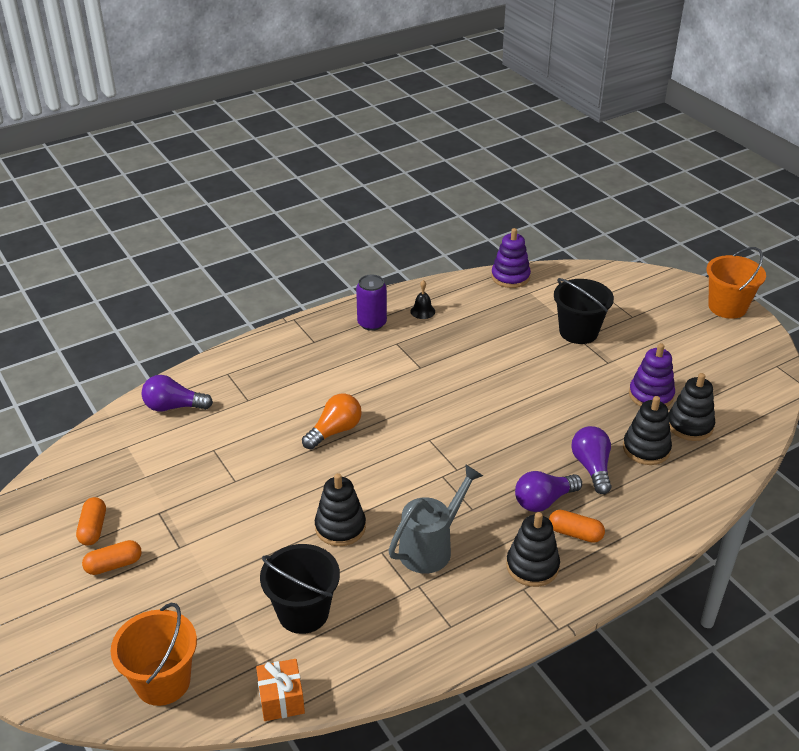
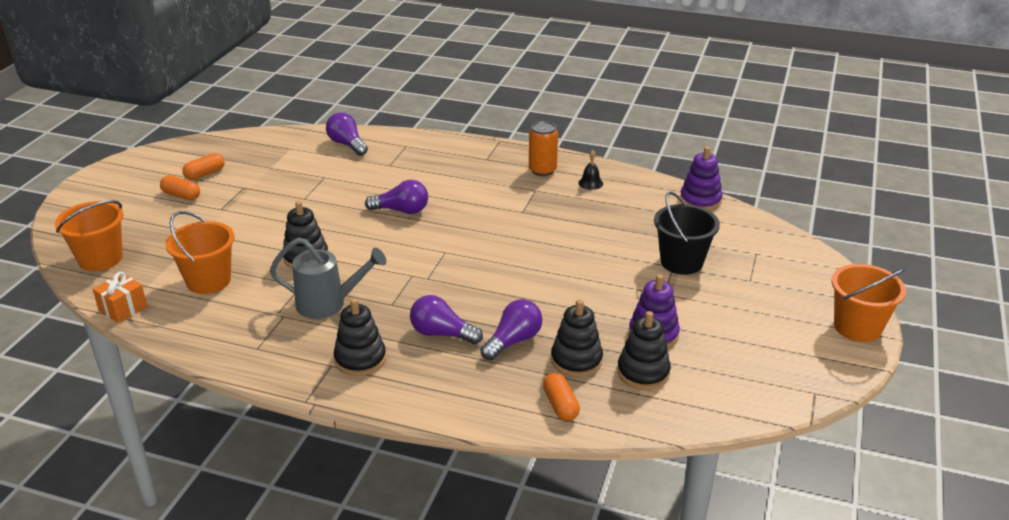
camera: 50 degrees right, 5 degrees down
(303, 612) = (208, 281): black bucket -> orange bucket
(334, 431) = (401, 210): orange light bulb -> purple light bulb
(372, 323) = (542, 170): purple can -> orange can
(575, 533) = (422, 365): orange capsule -> orange capsule (560, 405)

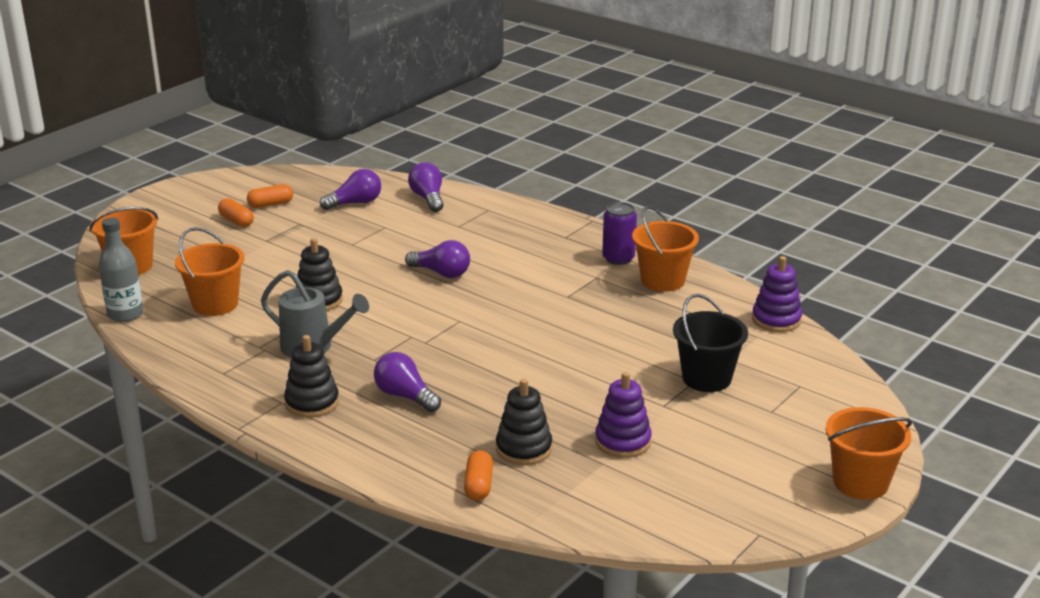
camera: 20 degrees right, 5 degrees down
(123, 308) = (125, 314): orange gift -> grey bottle
(513, 341) = (472, 417): purple light bulb -> purple light bulb (355, 203)
(542, 170) = (618, 258): orange can -> purple can
(590, 183) = (662, 280): black bell -> orange bucket
(643, 372) = (585, 475): black stacking toy -> none

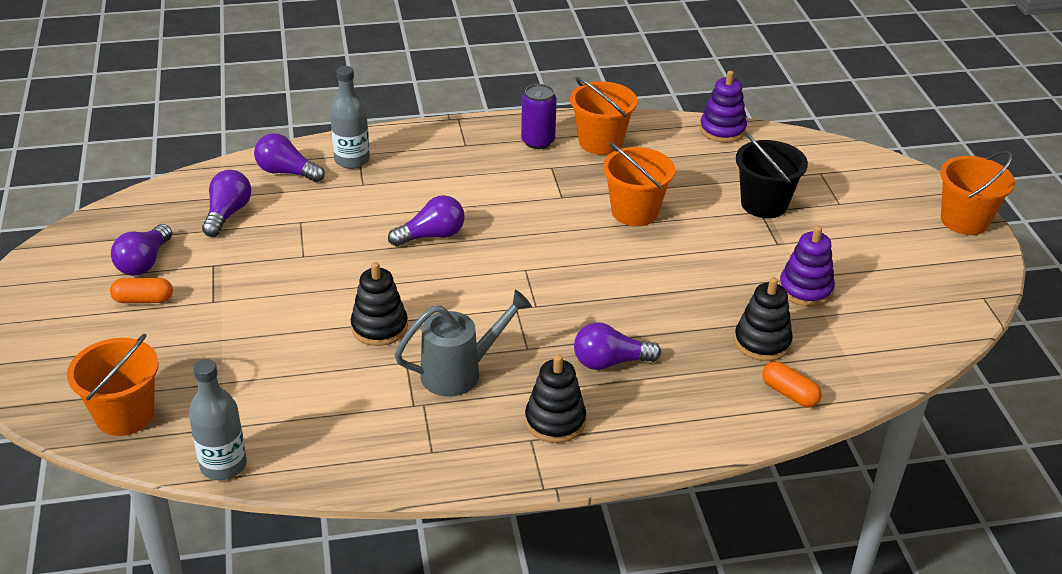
camera: 50 degrees left, 10 degrees up
(215, 304) = (293, 394): orange bucket -> orange bucket (634, 212)
(270, 204) = (144, 262): orange capsule -> purple light bulb
(478, 211) = (352, 160): none -> grey bottle

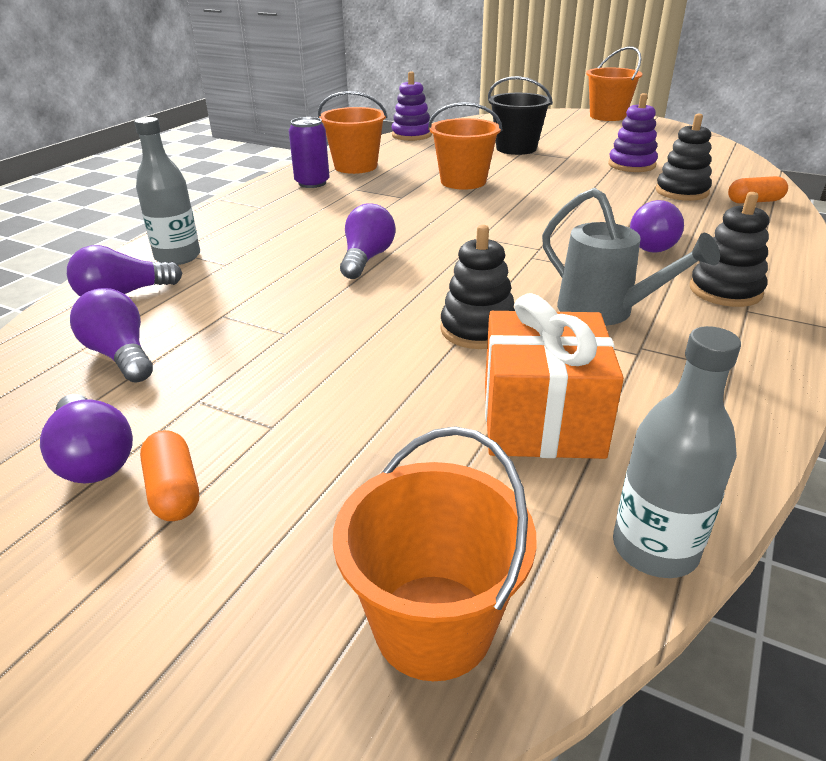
camera: 50 degrees left, 5 degrees down
(143, 300) = (174, 491): orange capsule -> orange capsule turned 60 degrees counterclockwise
(300, 391) = (541, 420): none -> orange gift
(459, 372) = (605, 311): grey watering can -> grey watering can turned 120 degrees clockwise

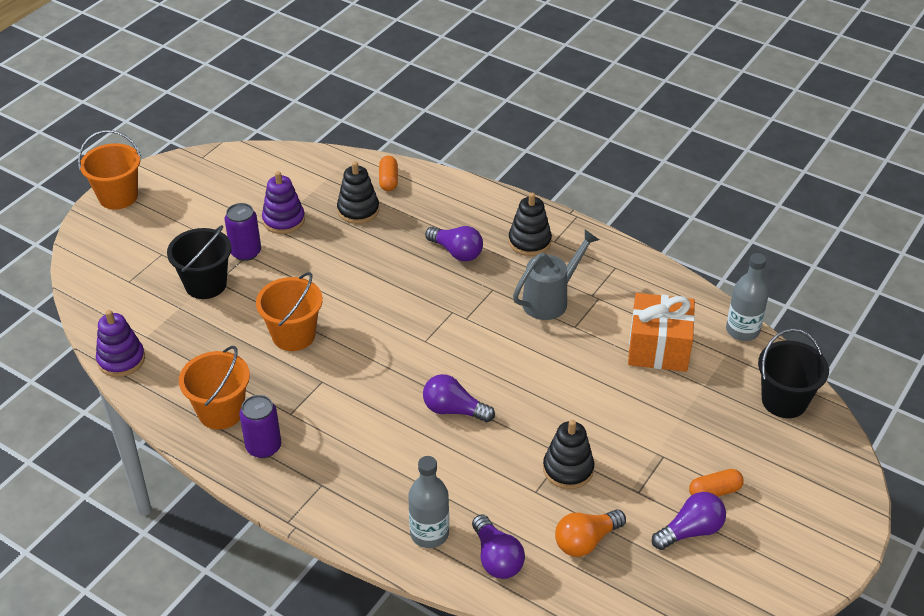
camera: 85 degrees left, 10 degrees up
(120, 355) = (586, 541): purple light bulb -> orange light bulb
(433, 625) = (784, 401): orange bucket -> black bucket
(478, 330) = (567, 360): black stacking toy -> black stacking toy (568, 469)
(570, 156) = (246, 252): none -> purple can

